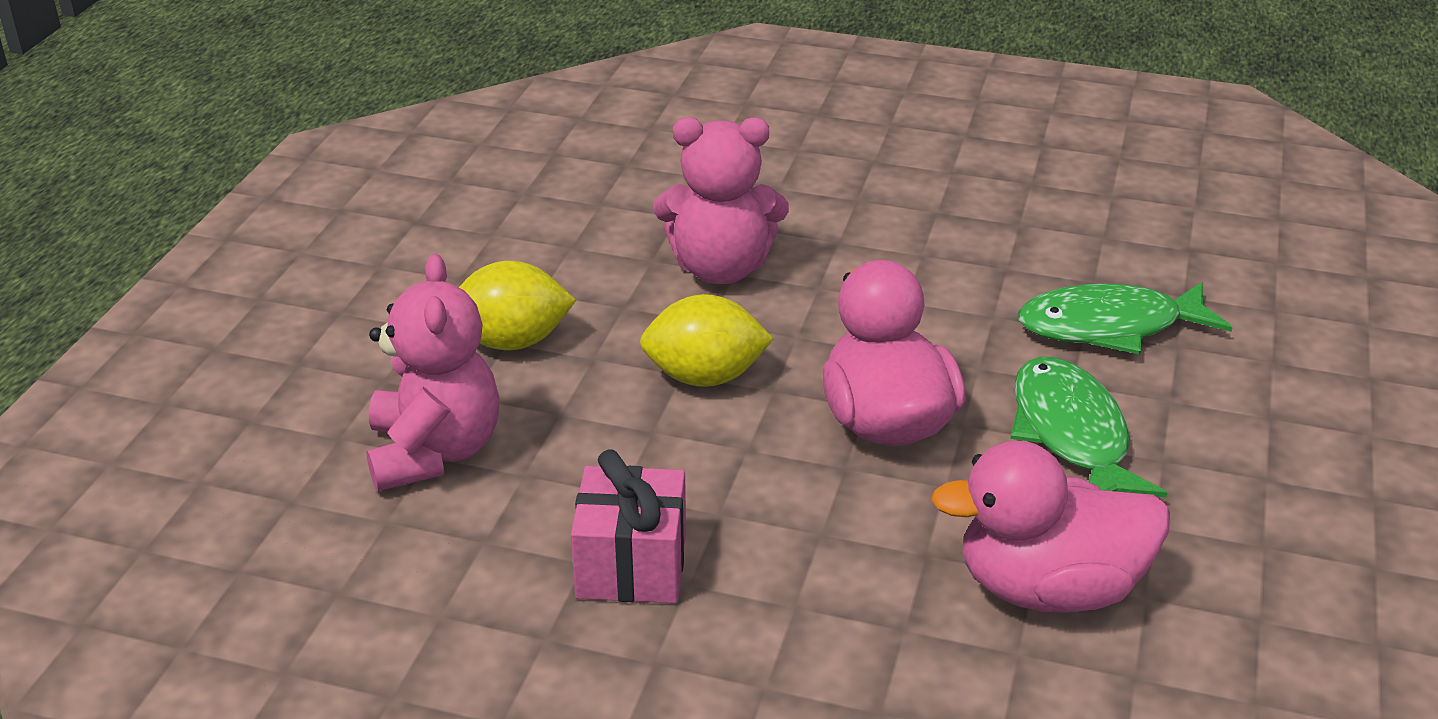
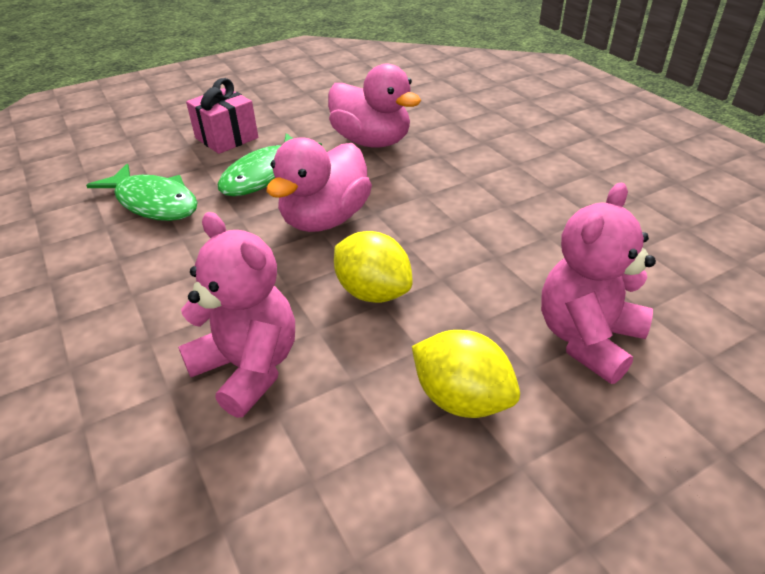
camera: 135 degrees left, 5 degrees up
(632, 566) = (525, 223): pink gift -> pink gift (226, 138)

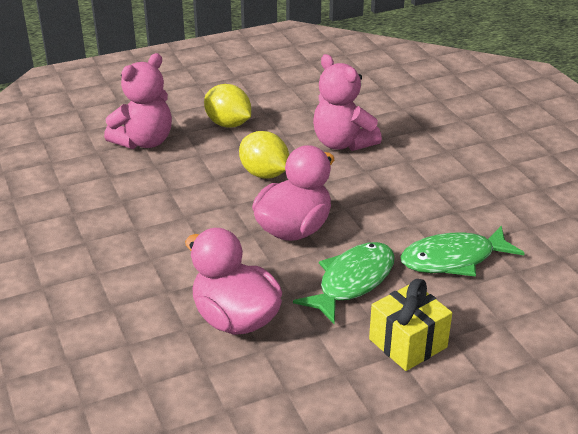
camera: 175 degrees left, 5 degrees down
(153, 202) = (453, 259): green fish -> green fish turned 60 degrees counterclockwise
(226, 138) = (408, 343): pink gift -> yellow gift

